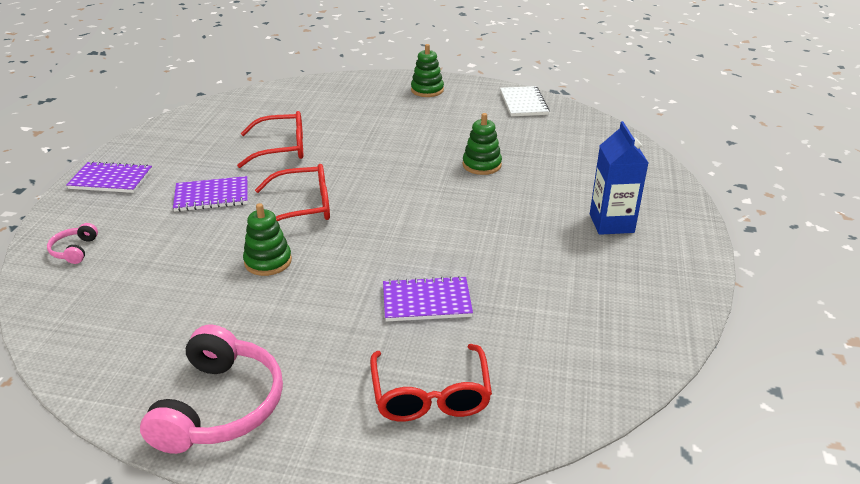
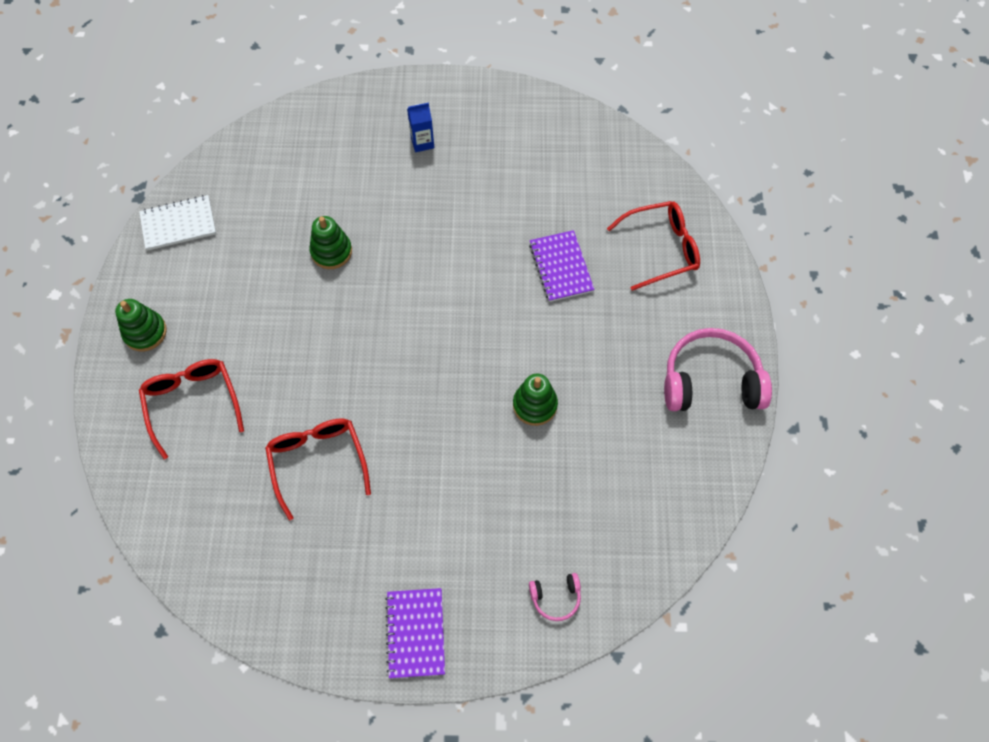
camera: 100 degrees left, 30 degrees up
(212, 196) = (433, 501): purple notebook -> none
(303, 207) = (439, 401): red glasses -> red glasses (192, 403)
(611, 223) = (422, 142): blue carton -> blue carton, size x0.61

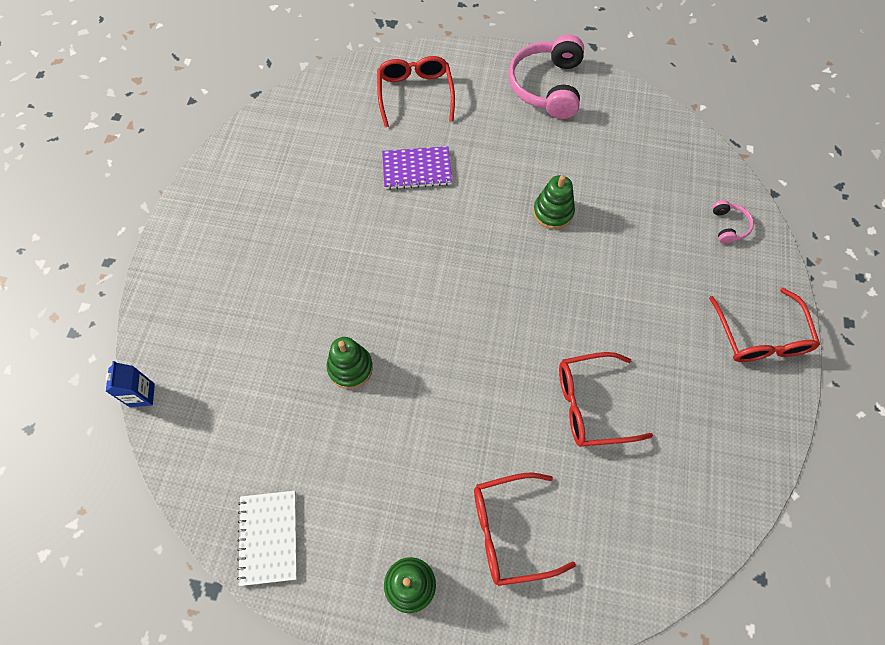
camera: 80 degrees left, 0 degrees up
(416, 633) = (760, 337): purple notebook -> red glasses
(422, 142) = (238, 264): blue carton -> blue carton (142, 395)

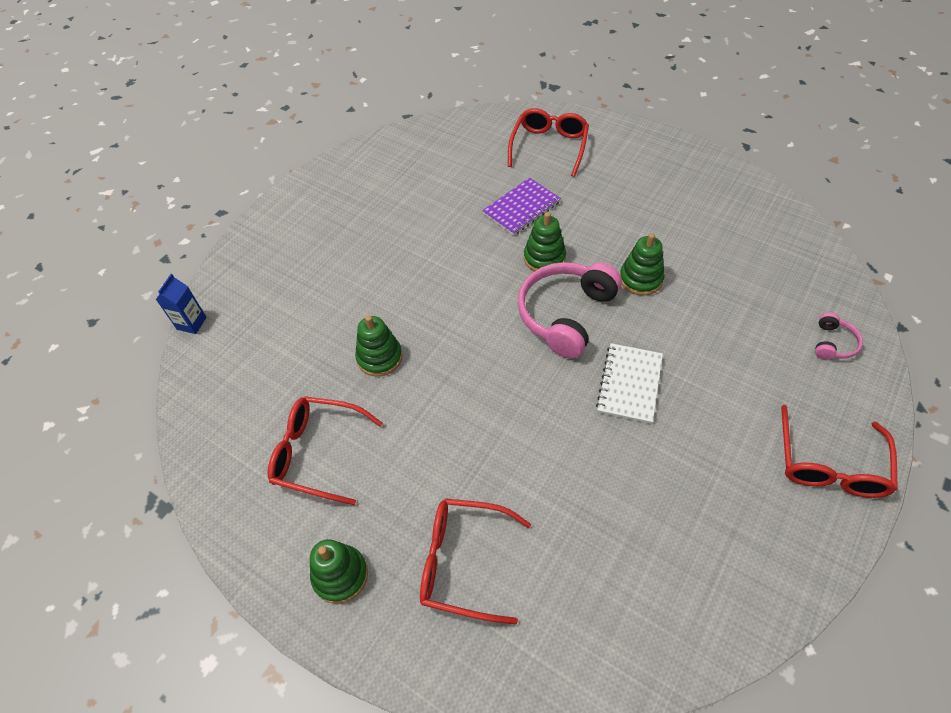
camera: 25 degrees right, 10 degrees down
(269, 537) = (234, 480): white notebook -> white notebook (629, 384)
(416, 169) = (521, 208): purple notebook -> purple notebook turned 60 degrees counterclockwise
(459, 217) = (544, 258): none -> green stacking toy
(547, 86) = (682, 169): pink headphones -> pink headphones (565, 314)
(591, 405) = (604, 469): red glasses -> red glasses (318, 453)

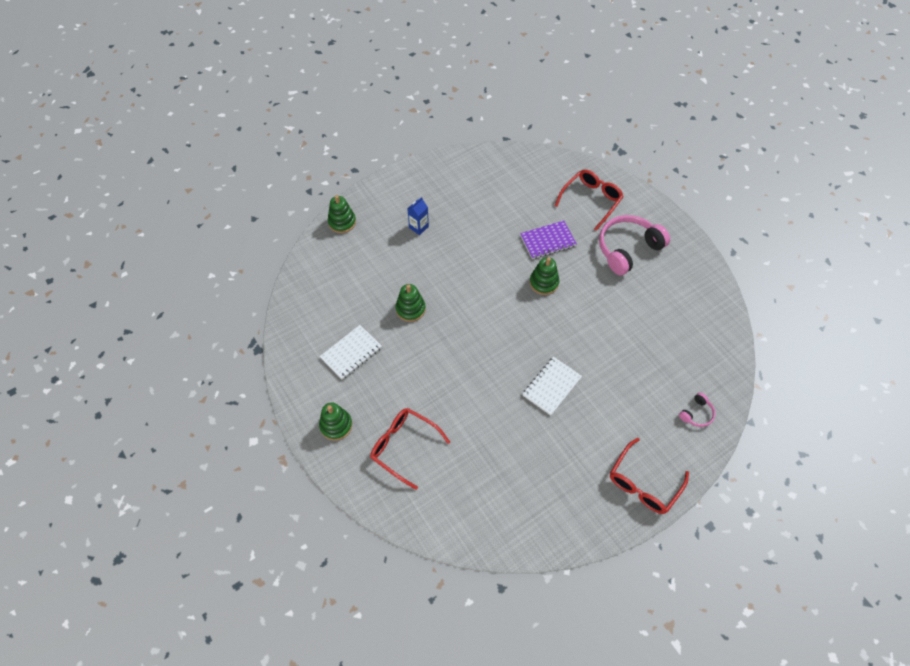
camera: 20 degrees right, 5 degrees up
(191, 323) = (310, 242): blue carton -> blue carton (419, 227)
(318, 453) = (351, 353): red glasses -> white notebook
(565, 314) = (537, 326): pink headphones -> pink headphones (627, 249)
(640, 279) = (598, 322): green stacking toy -> green stacking toy (342, 222)

